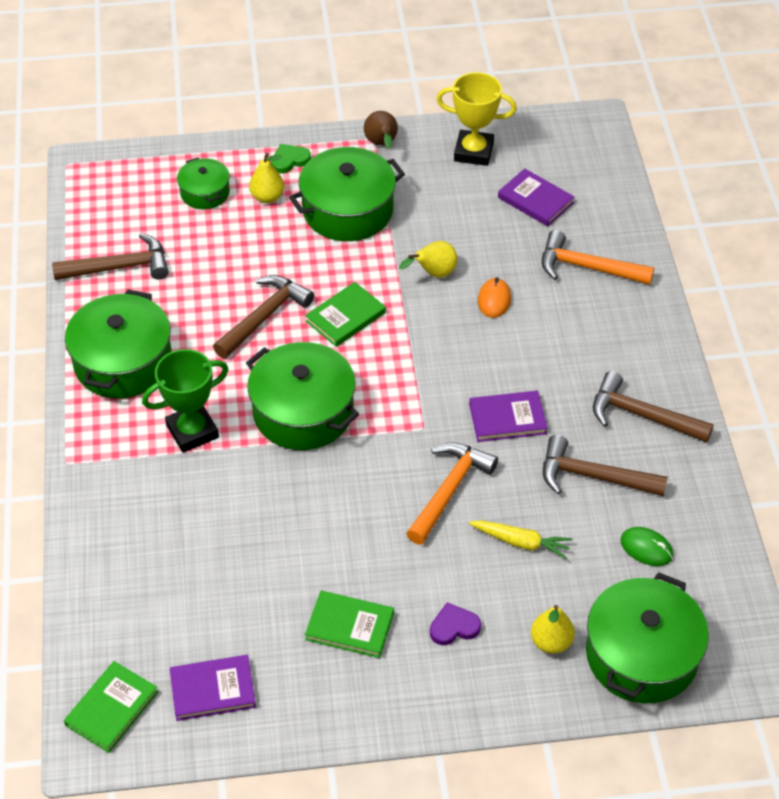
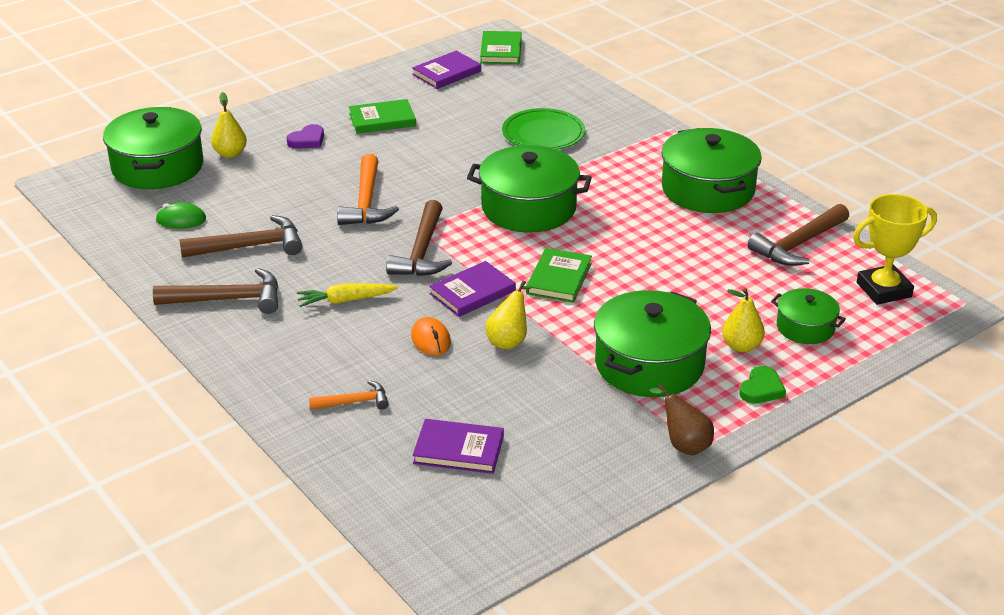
camera: 150 degrees right, 15 degrees down
(192, 431) = (602, 171): green trophy -> none
(199, 517) = (543, 133): none -> green plate
(264, 317) = (630, 254): brown hammer -> brown hammer (422, 252)
(473, 152) = (572, 477): yellow trophy -> yellow trophy (884, 290)
(507, 419) = (351, 258): purple book -> purple book (472, 292)
(520, 542) = (287, 193): yellow carrot -> yellow carrot (346, 300)
(587, 267) = (354, 402): orange hammer -> orange hammer, size x0.57

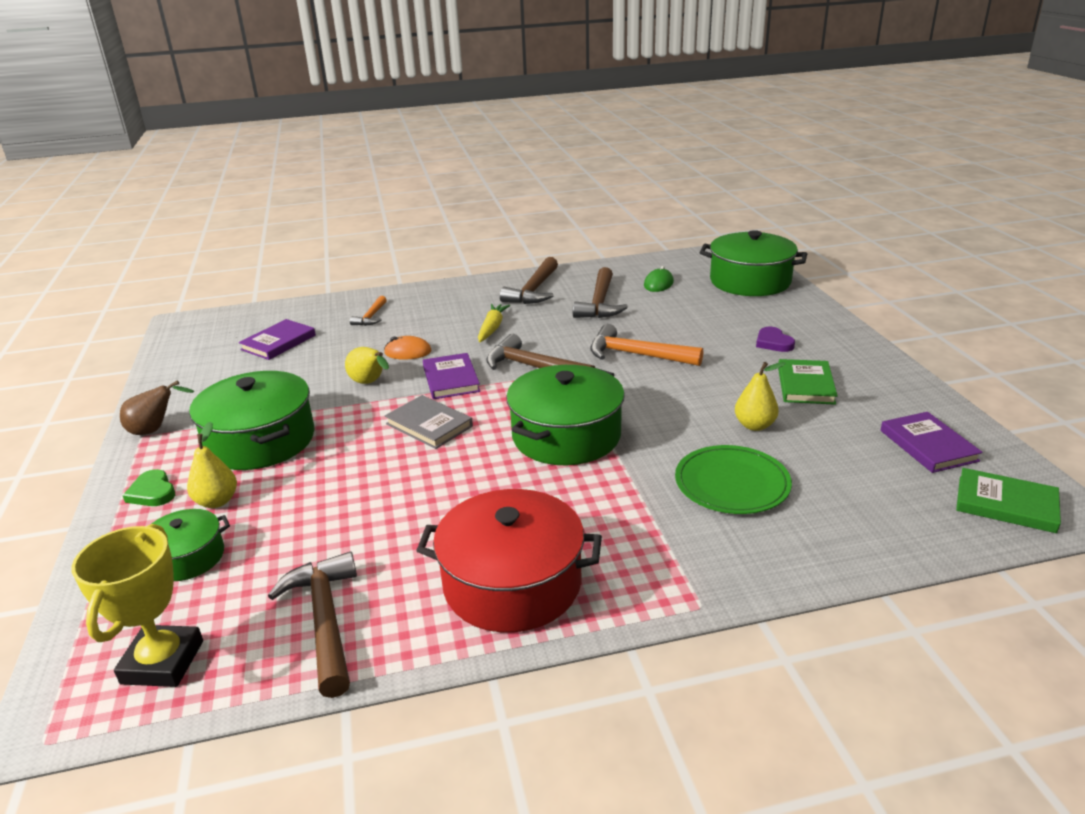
camera: 115 degrees right, 5 degrees down
(230, 154) = (760, 308): yellow pear -> yellow pear (754, 425)
(559, 278) = (429, 425): green book -> grey book
(708, 189) = (512, 583): green pot -> red pot

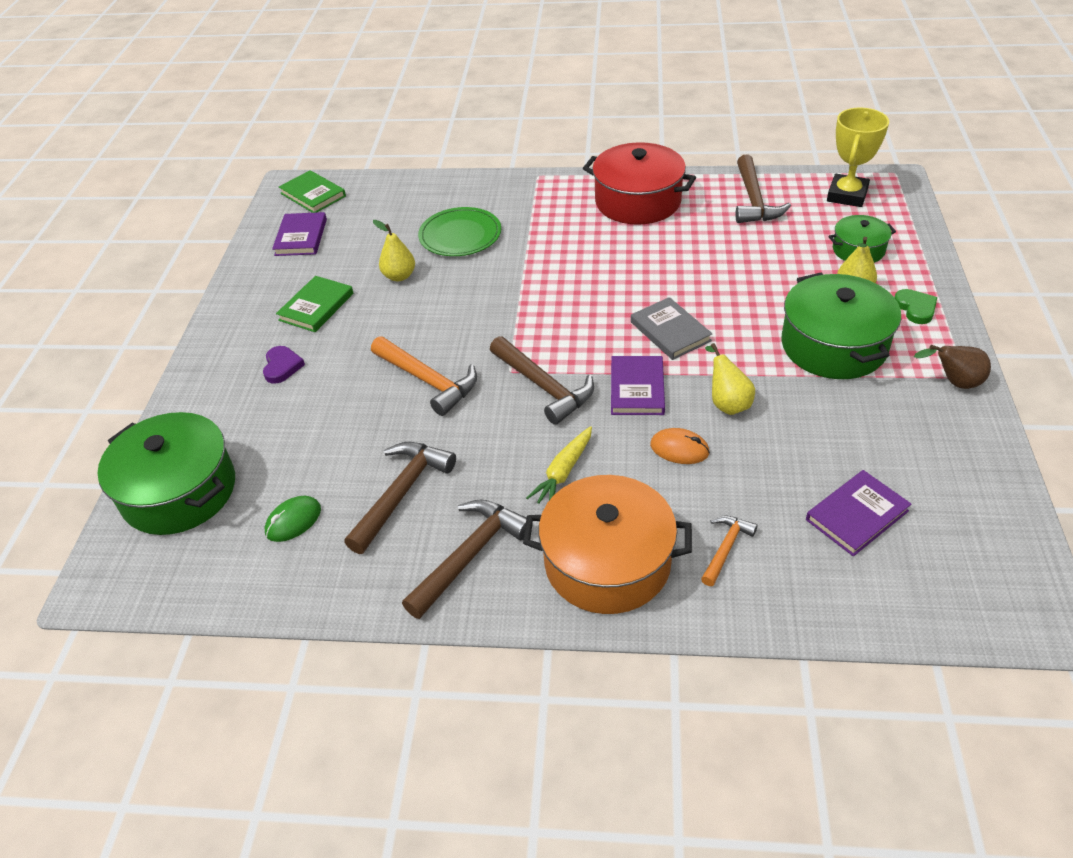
camera: 160 degrees left, 15 degrees up
(446, 301) = (607, 562): none -> orange pot
(566, 436) = (553, 296): green pot -> none

